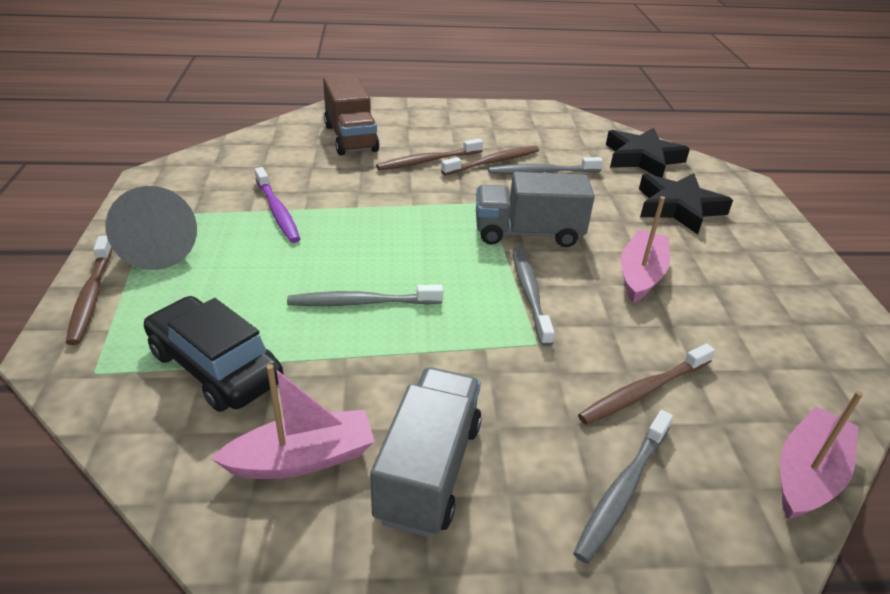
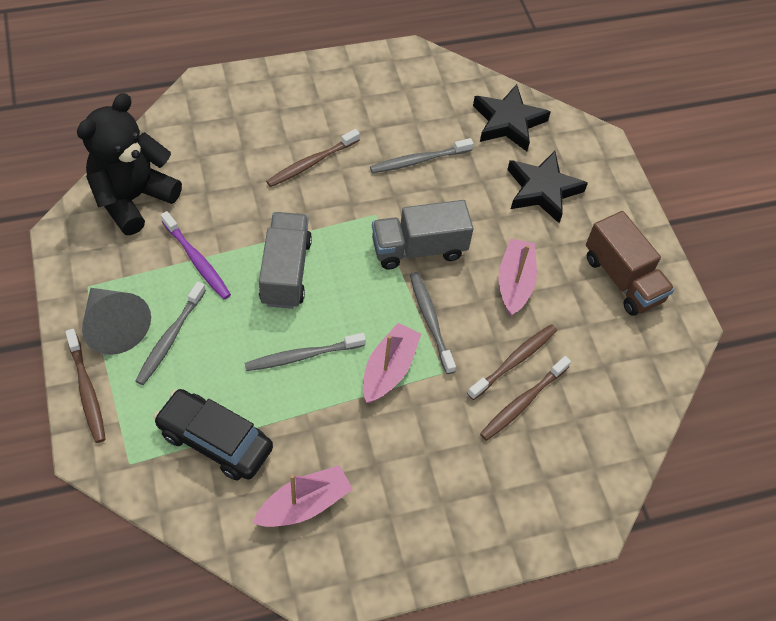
camera: 15 degrees left, 20 degrees up
(236, 162) = (133, 198): none -> black teddy bear
(350, 138) = (228, 140): brown truck -> brown truck (622, 279)
(429, 470) = (389, 496): grey truck -> grey truck (285, 272)
(493, 162) = (372, 153): brown toothbrush -> brown toothbrush (514, 361)
(622, 491) = (513, 487): grey toothbrush -> grey toothbrush (170, 338)
(807, 474) = (629, 451): pink boat -> pink boat (389, 369)

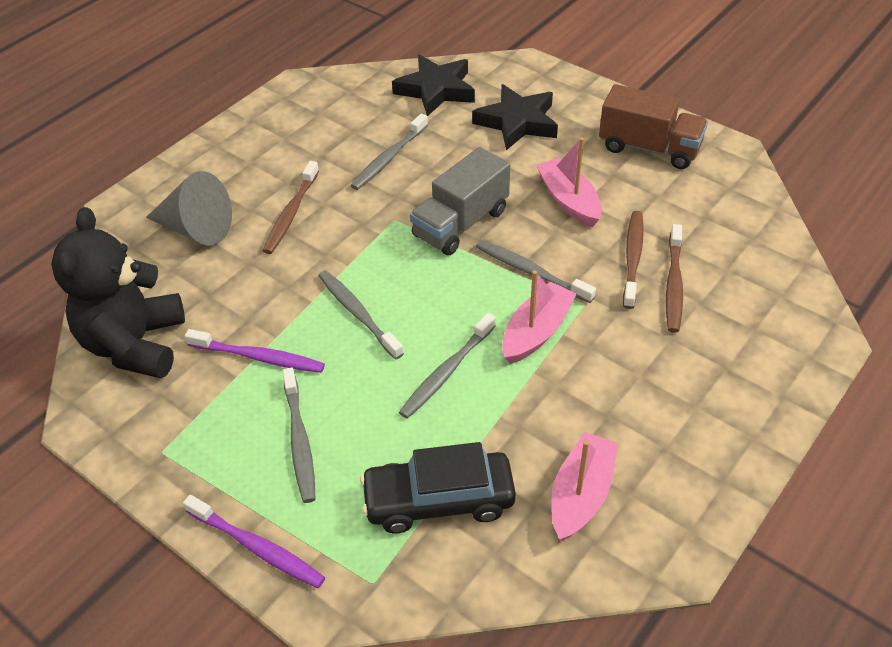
camera: 30 degrees left, 10 degrees down
(87, 390) = (257, 547): brown toothbrush -> purple toothbrush
(114, 326) = (229, 469): grey cone -> grey cone (196, 229)
(285, 272) = (358, 313): grey truck -> grey toothbrush
(389, 369) = (536, 332): pink boat -> pink boat turned 45 degrees clockwise

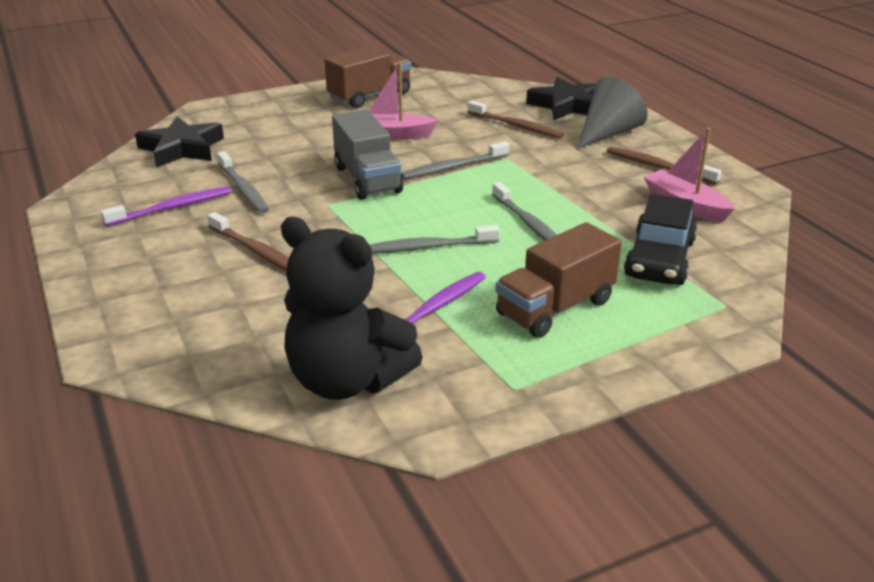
camera: 65 degrees left, 15 degrees down
(196, 229) = (211, 309): grey cone -> grey cone (608, 133)
(257, 547) = (663, 354): purple toothbrush -> purple toothbrush (172, 208)
(299, 441) = (555, 308): grey toothbrush -> brown truck
(517, 122) = (274, 129): black star -> black star (566, 105)
(536, 332) = (519, 181): pink boat -> none
(633, 258) = (477, 131): brown toothbrush -> brown toothbrush (658, 167)

